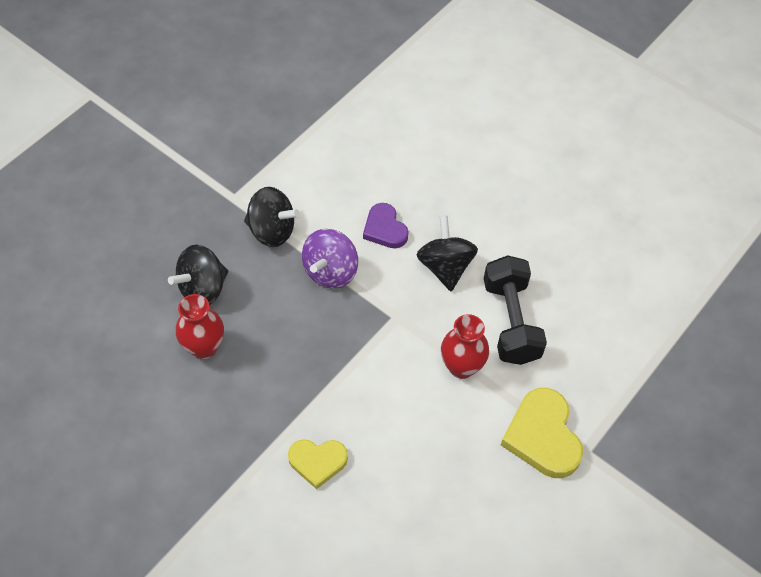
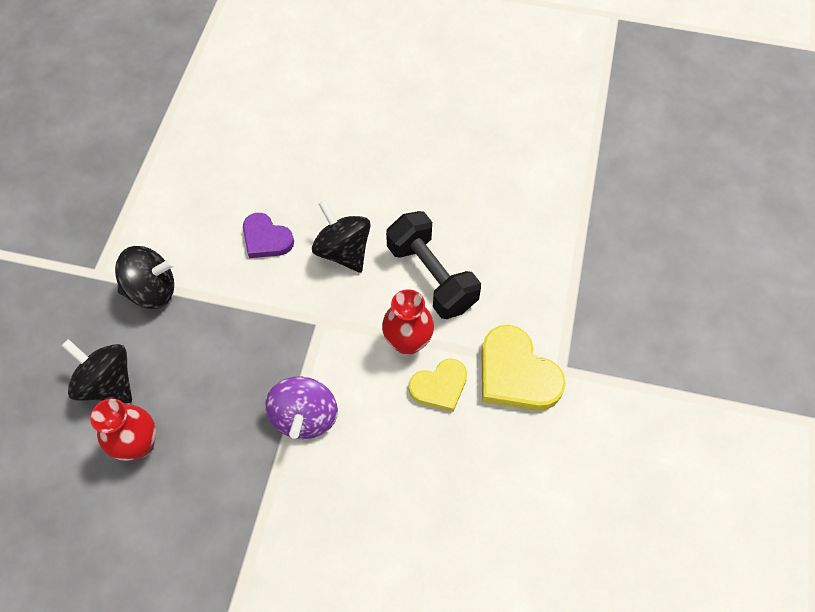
camera: 25 degrees left, 5 degrees up
(203, 289) = (108, 383): black spinning top -> black spinning top turned 105 degrees clockwise
(317, 462) = (315, 507): yellow heart -> yellow heart (439, 386)
(330, 272) = (233, 305): purple spinning top -> purple spinning top (305, 417)

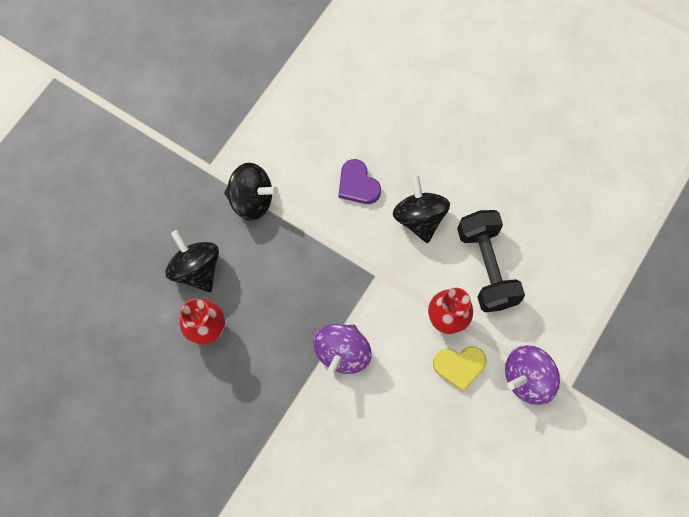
camera: 20 degrees right, 10 degrees up
(516, 374) = (526, 378): yellow heart -> purple spinning top

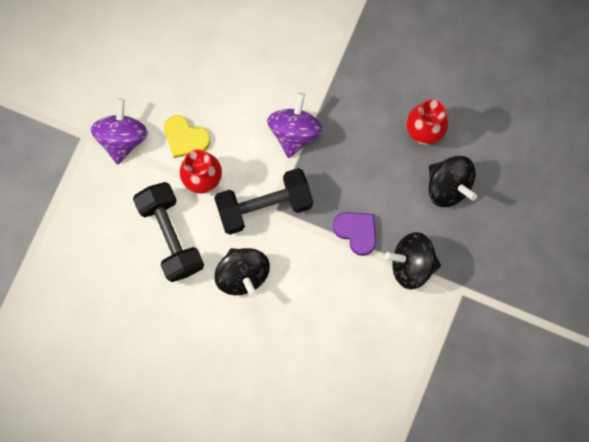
camera: 170 degrees right, 5 degrees up
(358, 185) = (309, 298): purple heart -> purple heart (356, 232)
(387, 281) = (264, 206): none -> black dumbbell
(459, 366) = (185, 138): yellow heart -> yellow heart turned 135 degrees counterclockwise
(526, 378) = (122, 138): purple spinning top -> purple spinning top turned 45 degrees counterclockwise

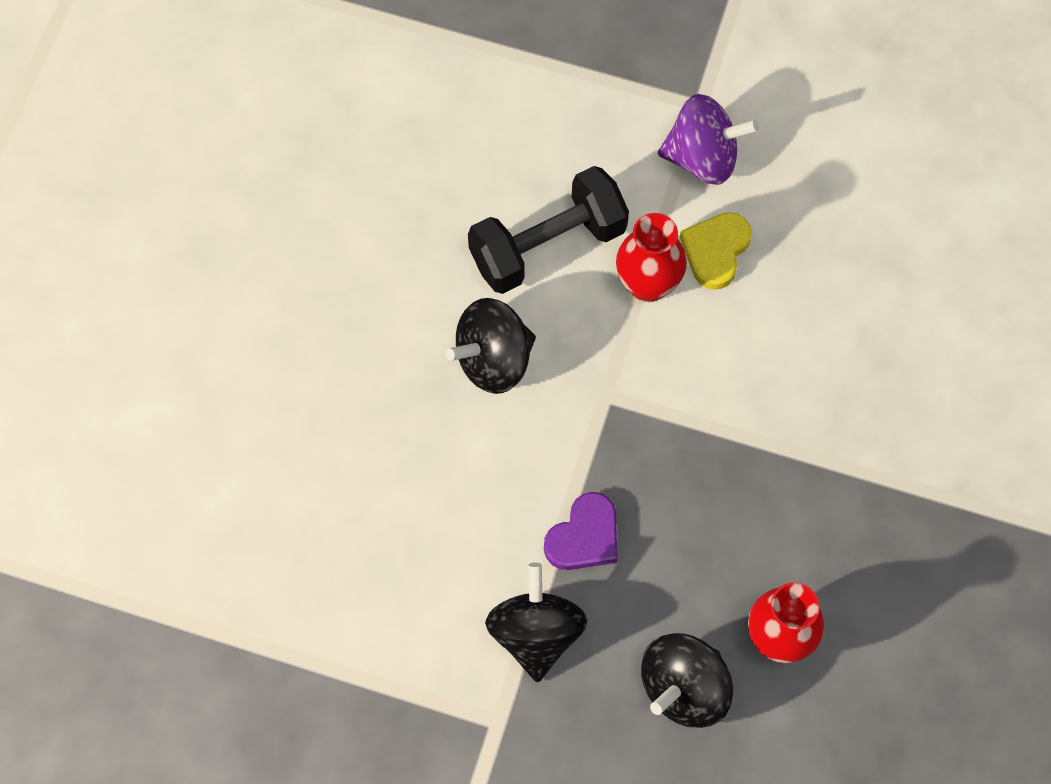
camera: 85 degrees right, 10 degrees down
(264, 206) = (614, 383): black dumbbell -> none
(294, 132) = (749, 421): purple spinning top -> none

